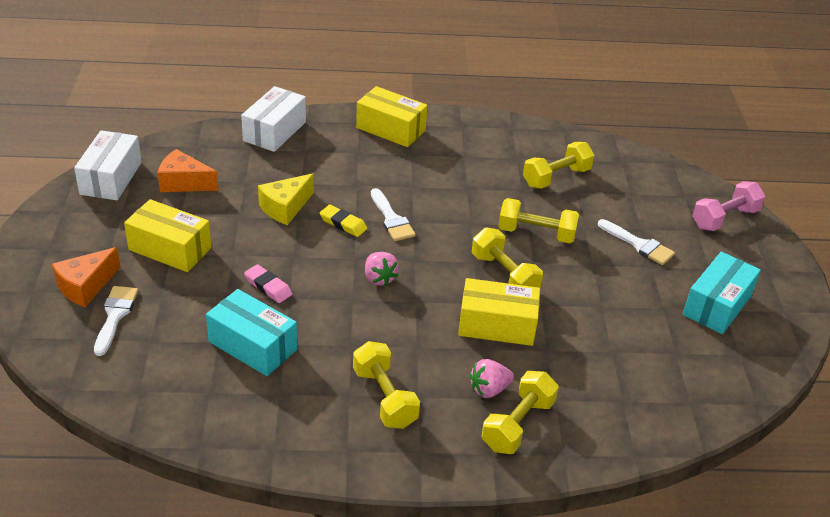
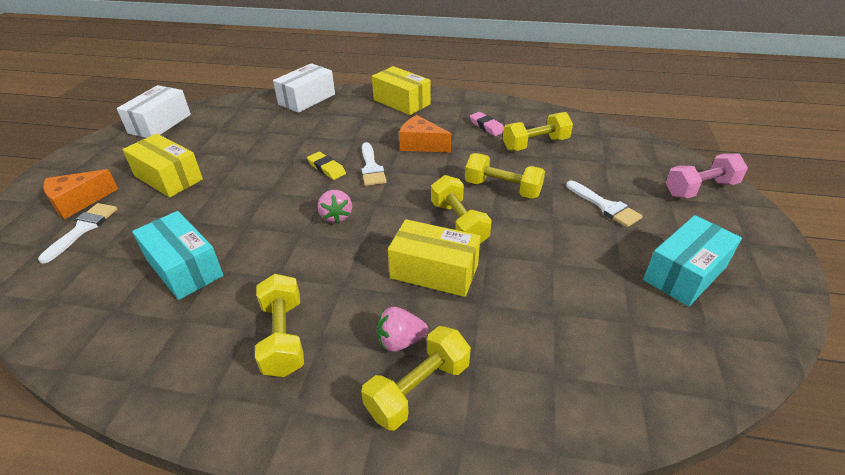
camera: 15 degrees right, 0 degrees up
(184, 183) = (213, 130): orange cheese -> orange cheese (421, 144)
(268, 287) = (231, 215): pink eraser -> pink eraser (486, 126)
(285, 208) = (284, 153): yellow cheese -> none

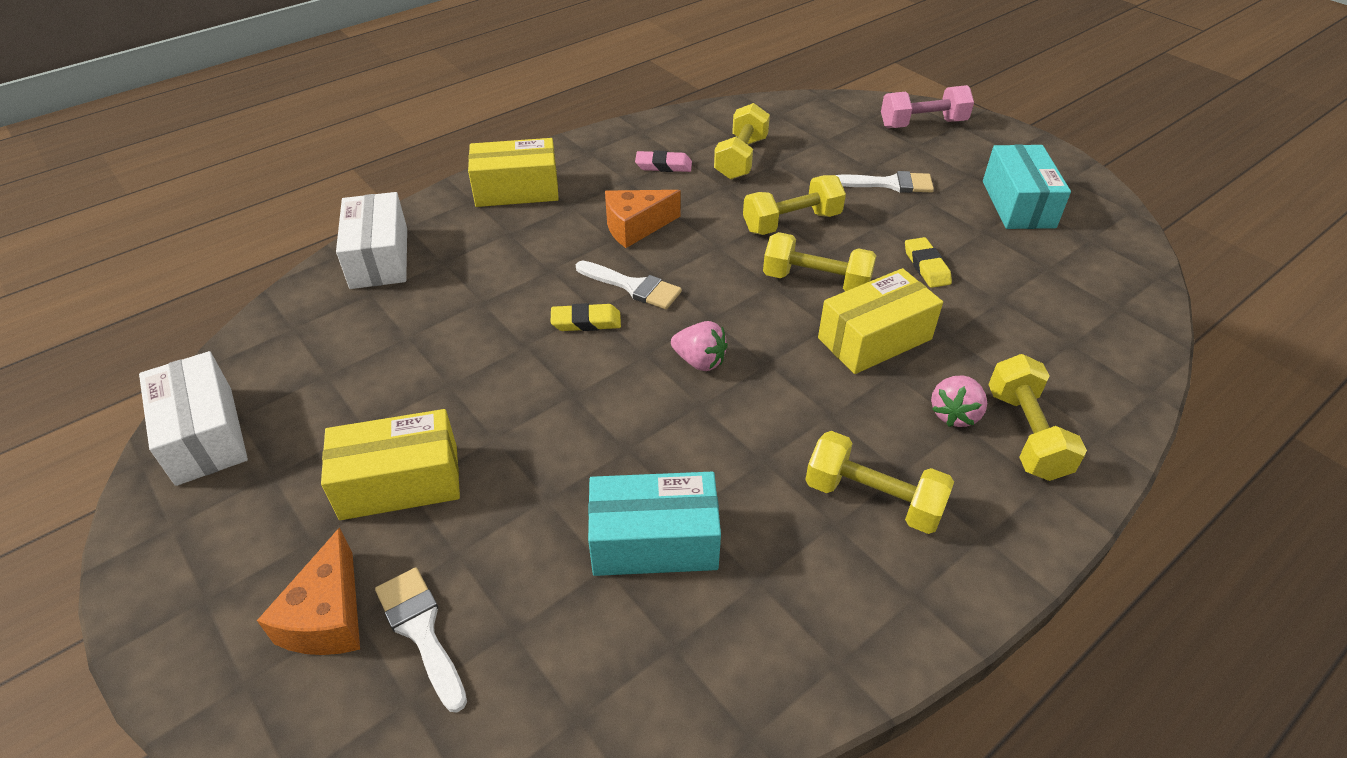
camera: 50 degrees left, 5 degrees up
(540, 261) = (926, 266): none -> yellow eraser
(700, 189) = (922, 124): pink dumbbell -> pink dumbbell turned 60 degrees clockwise

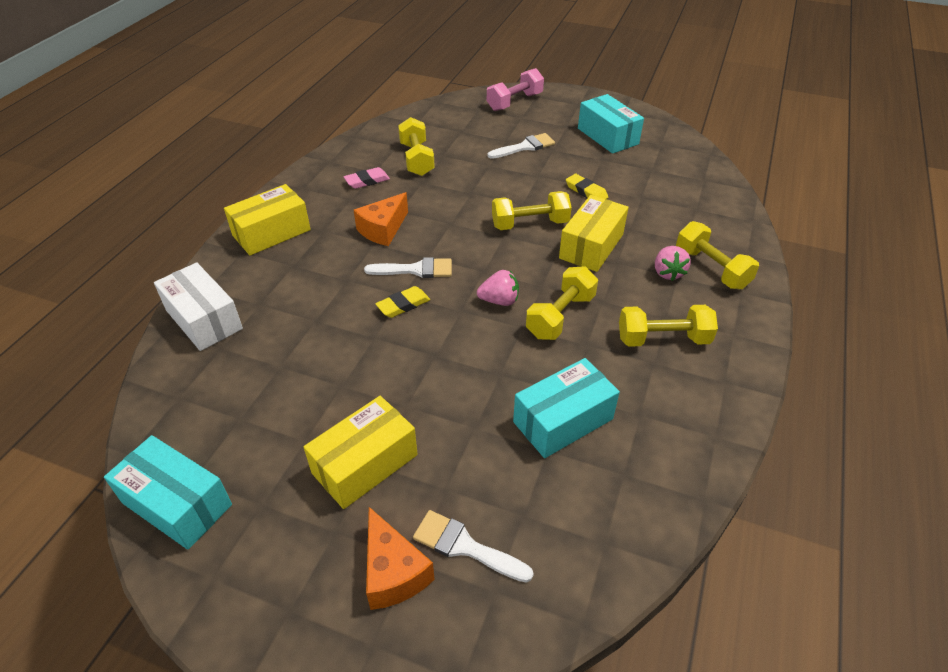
camera: 30 degrees left, 0 degrees up
(204, 435) = (177, 504): white box -> turquoise box
(791, 222) = (484, 191): yellow dumbbell -> yellow dumbbell (560, 316)

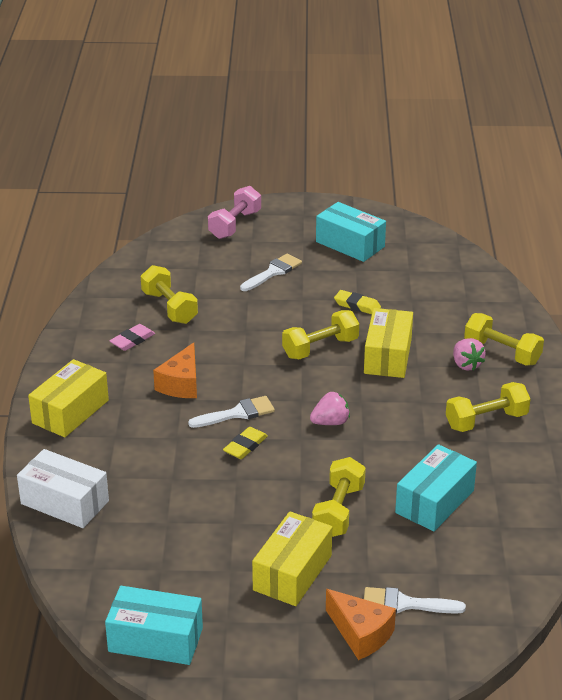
camera: 20 degrees left, 10 degrees down
(560, 316) = (391, 422): yellow dumbbell -> yellow dumbbell (338, 511)

